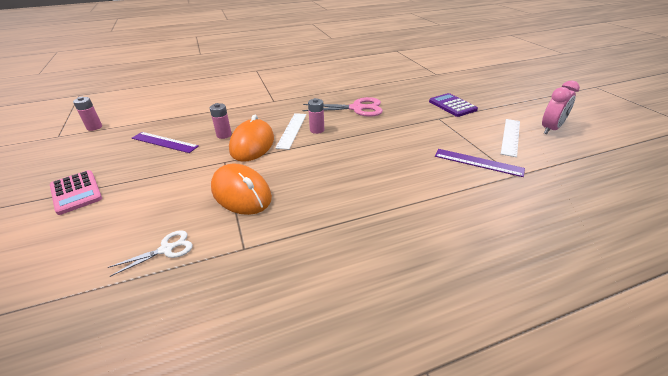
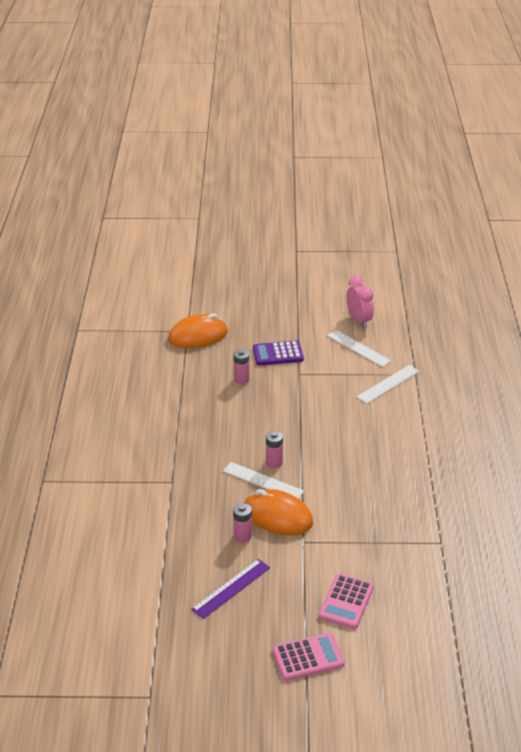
camera: 70 degrees left, 0 degrees up
(94, 127) = (144, 660): pink battery -> pink battery (241, 379)
(146, 199) = (346, 601): none -> pink calculator
(166, 249) = (425, 587): white scissors -> none
(241, 193) = (366, 535): orange mouse -> orange mouse (198, 336)
(357, 108) = (240, 420): pink scissors -> none
(478, 162) = (388, 384): purple ruler -> white ruler

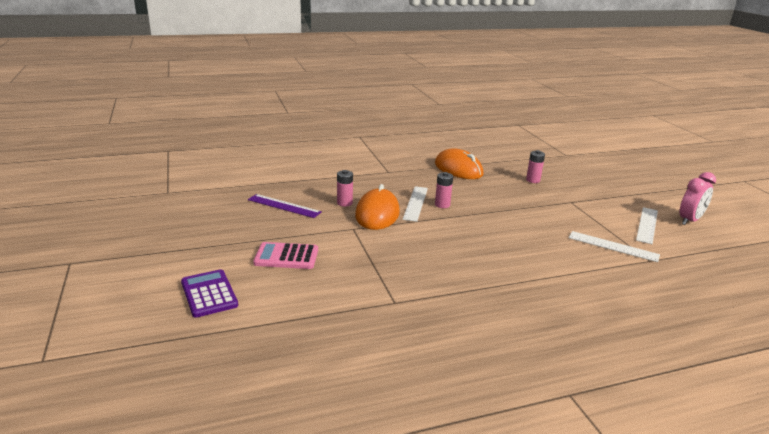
camera: 70 degrees right, 10 degrees down
(198, 336) = (565, 159): orange mouse -> orange mouse (458, 169)
(278, 354) = (585, 190): purple calculator -> purple calculator (209, 294)
(308, 657) = (214, 246): pink calculator -> none

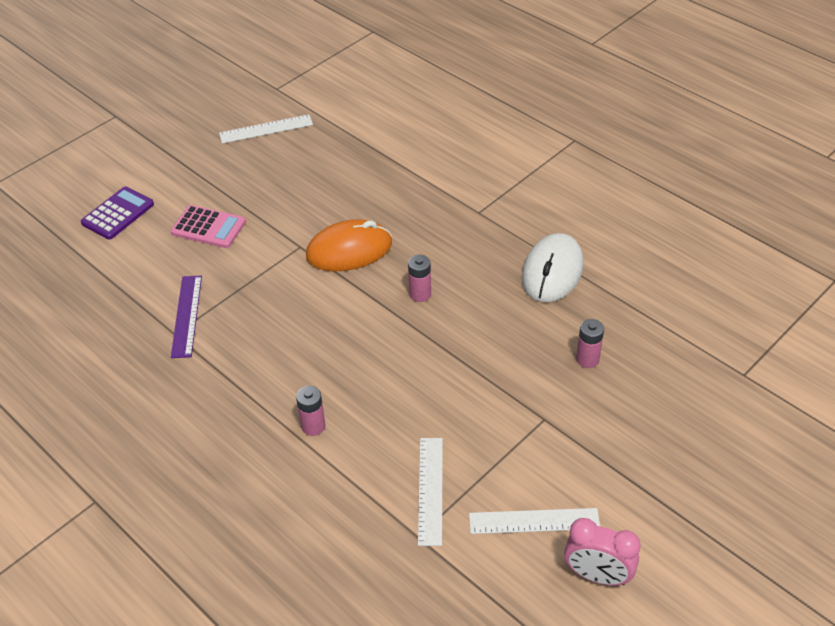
camera: 65 degrees right, 20 degrees up
(284, 206) = (311, 175): purple ruler -> purple ruler (187, 316)
(286, 256) = (208, 227): pink calculator -> pink calculator turned 135 degrees clockwise
(344, 203) = (355, 214): pink battery -> pink battery (313, 426)
(415, 203) = (404, 270): white ruler -> white ruler (266, 129)
(458, 169) = (552, 271): orange mouse -> white mouse

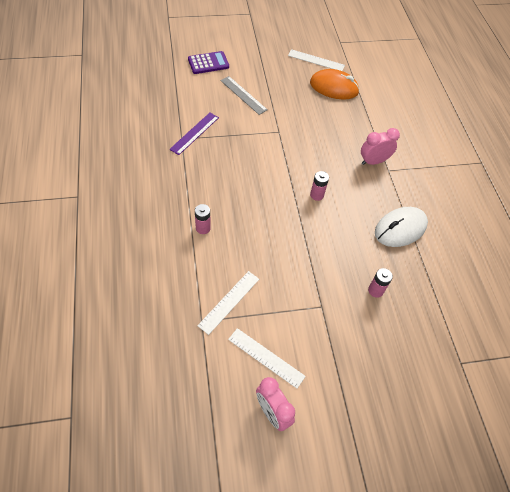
camera: 30 degrees right, 10 degrees up
(208, 227) = (243, 95): pink calculator -> grey ruler
(349, 250) = (301, 149): orange mouse -> orange mouse (334, 87)
(451, 212) = (373, 161): none -> pink clock

